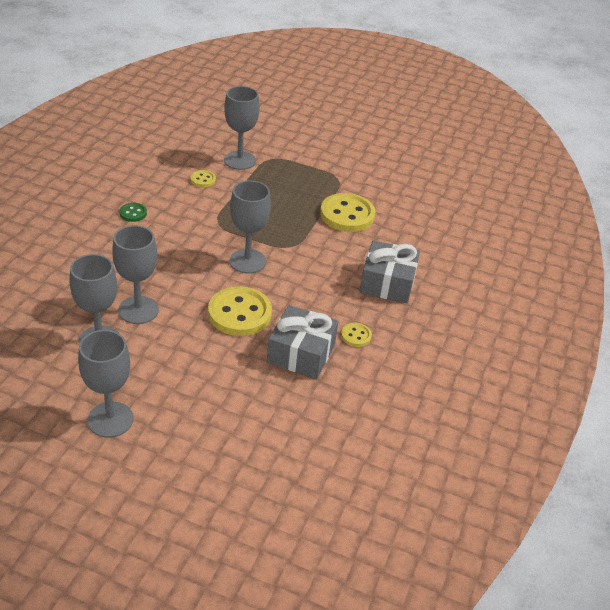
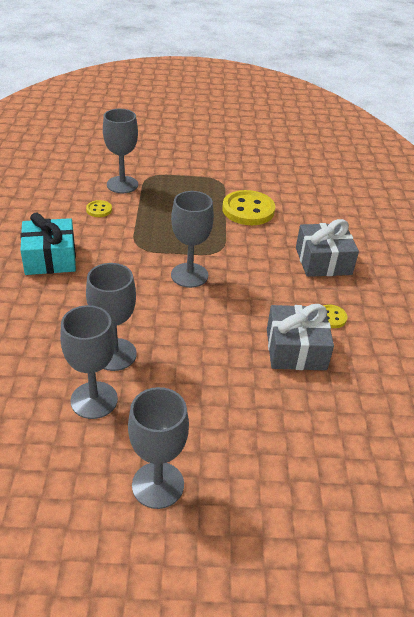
camera: 20 degrees left, 0 degrees up
(133, 213) = (50, 258): green button -> turquoise gift
(239, 313) = (215, 328): yellow button -> none

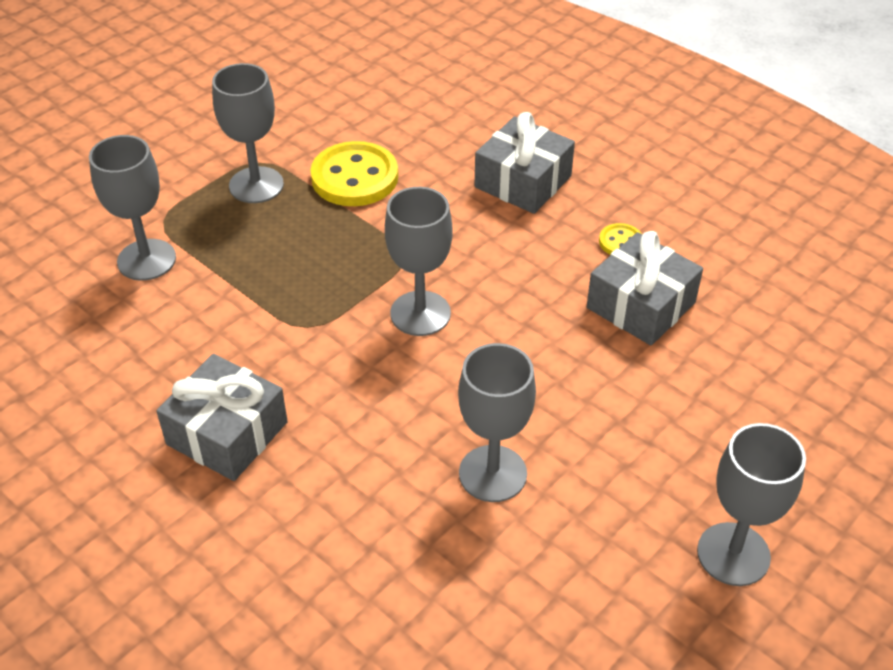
camera: 45 degrees left, 5 degrees up
(50, 258) = (227, 433): turquoise gift -> grey gift
(94, 400) = (553, 539): grey goblet -> grey goblet (256, 185)
(99, 210) = (176, 319): yellow button -> none

